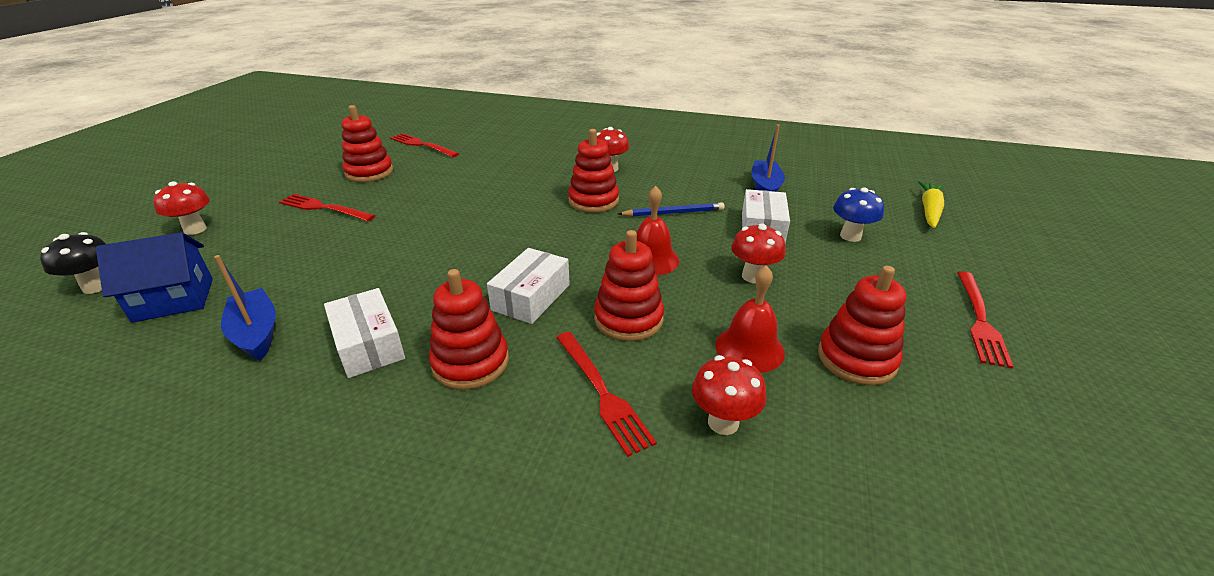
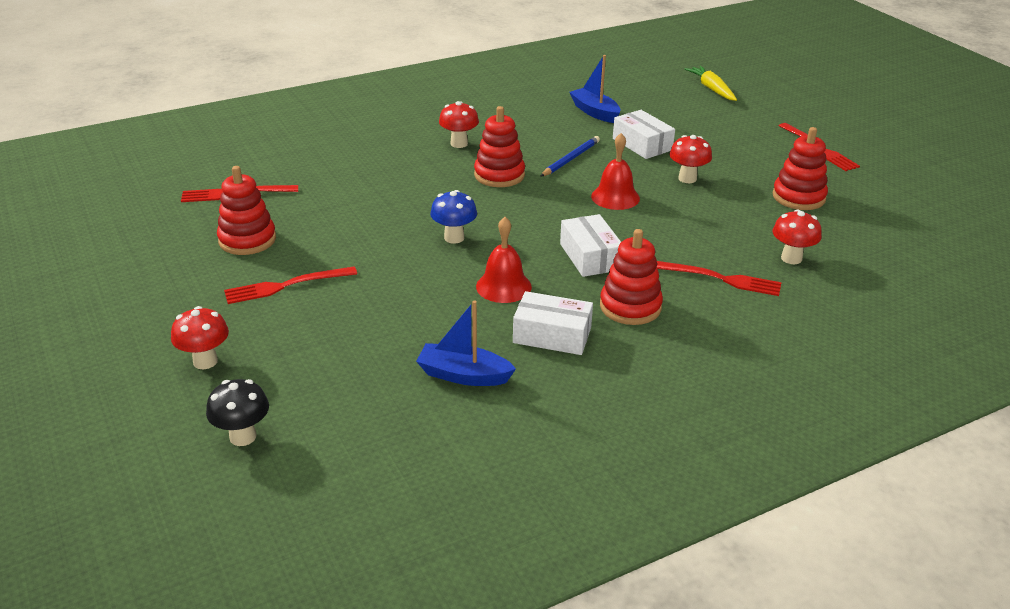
camera: 45 degrees left, 0 degrees up
(174, 300) = (342, 401): blue house -> none
(628, 319) = (666, 237): red stacking toy -> none
(749, 348) = (748, 219): red bell -> red bell (503, 286)
(850, 236) = (697, 127): blue mushroom -> blue mushroom (454, 238)

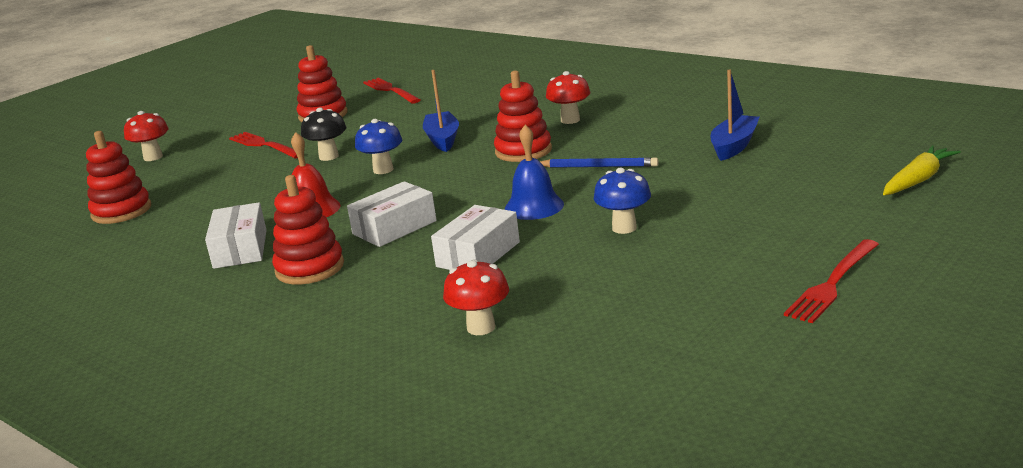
camera: 70 degrees right, 10 degrees down
(243, 436) = (67, 194): black mushroom -> black mushroom (329, 156)
(463, 375) = (164, 234): blue boat -> blue boat (442, 139)
(615, 197) = (534, 206): red bell -> blue bell
(642, 144) = (683, 186): white box -> white box (478, 254)
(687, 178) = (624, 228): red mushroom -> blue mushroom
(721, 279) = (398, 298): red fork -> none
(798, 197) = (655, 299): red stacking toy -> red stacking toy (121, 211)

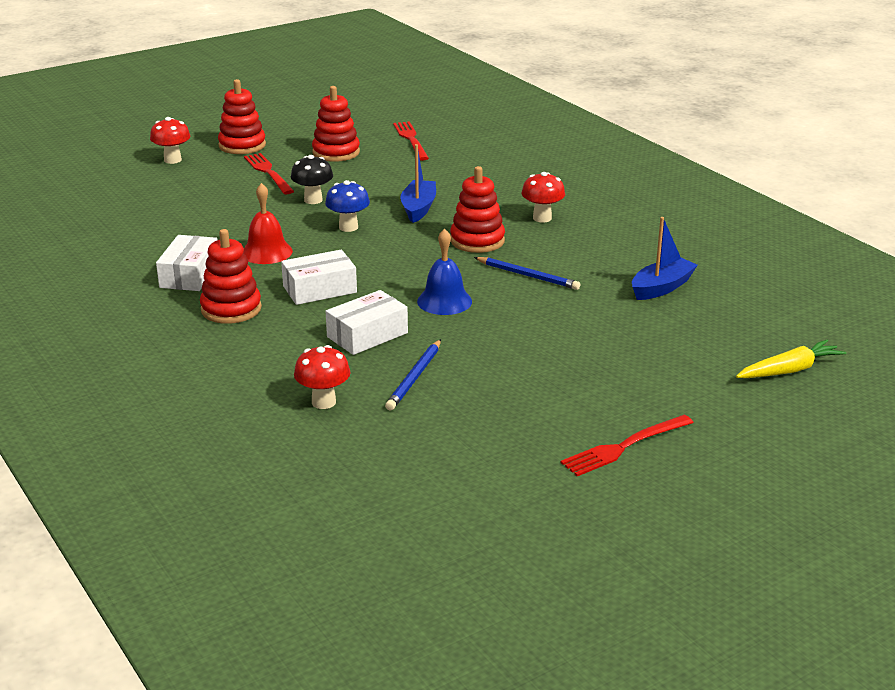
camera: 15 degrees right, 5 degrees up
(121, 211) = (120, 210): red stacking toy -> red stacking toy (242, 145)
(561, 279) = (414, 377): none -> blue pencil
(624, 228) = (501, 344): blue mushroom -> none

